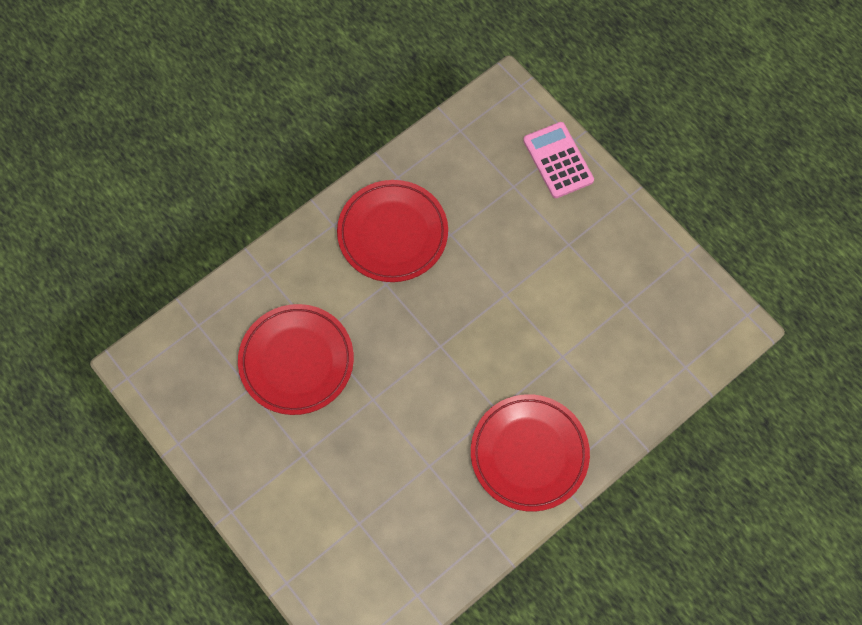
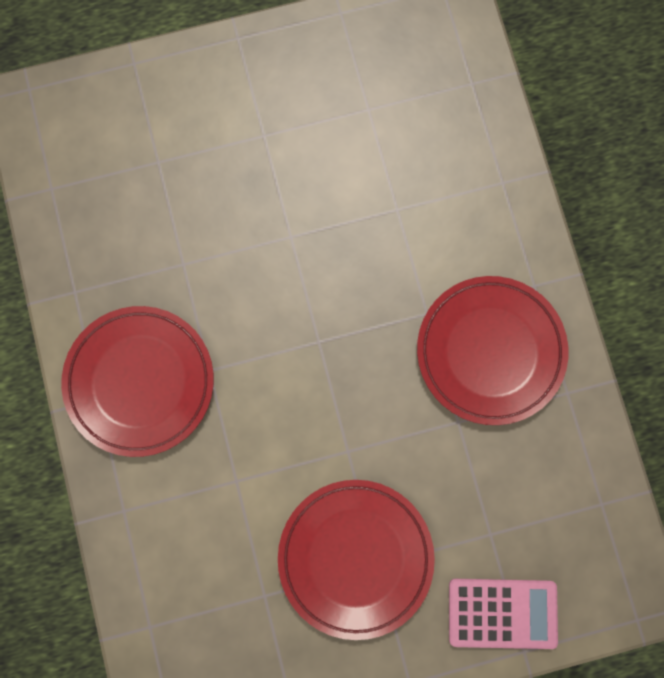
camera: 115 degrees right, 10 degrees up
(296, 361) = (376, 172): red plate -> red plate (355, 558)

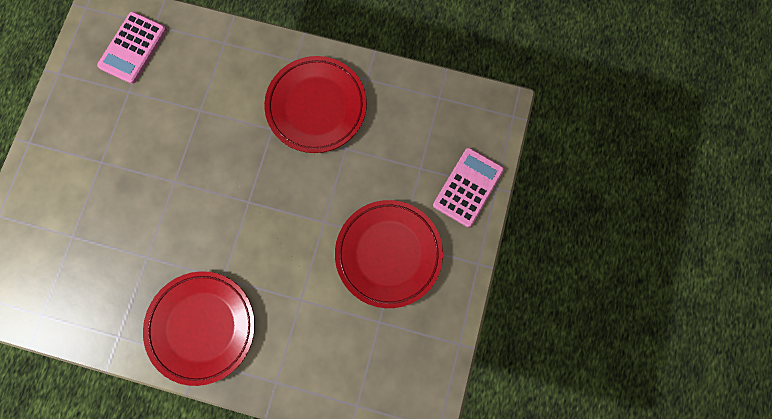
camera: 60 degrees left, 0 degrees up
(426, 78) = (133, 48): none -> pink calculator

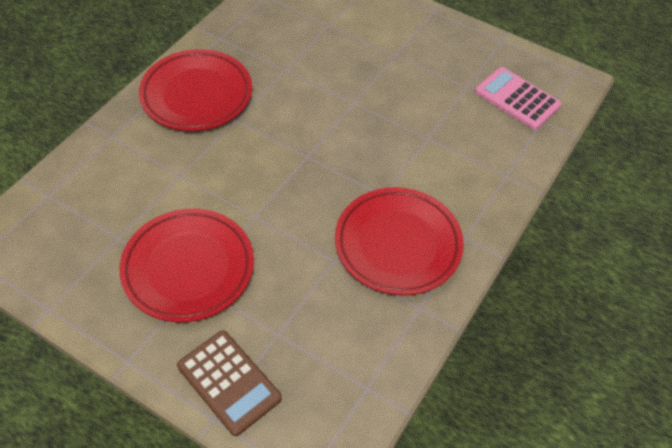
camera: 105 degrees right, 25 degrees down
(468, 187) = (229, 382): pink calculator -> brown calculator

